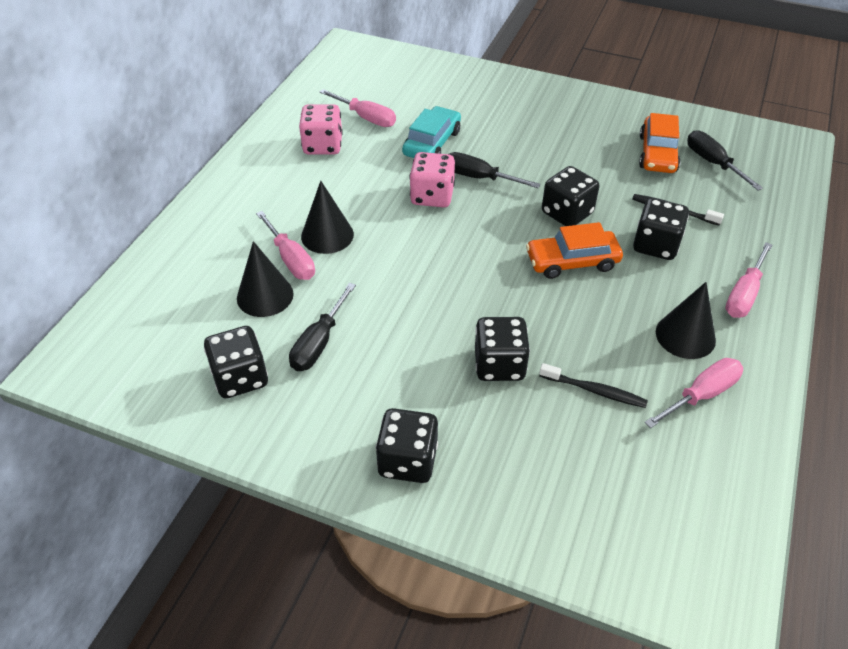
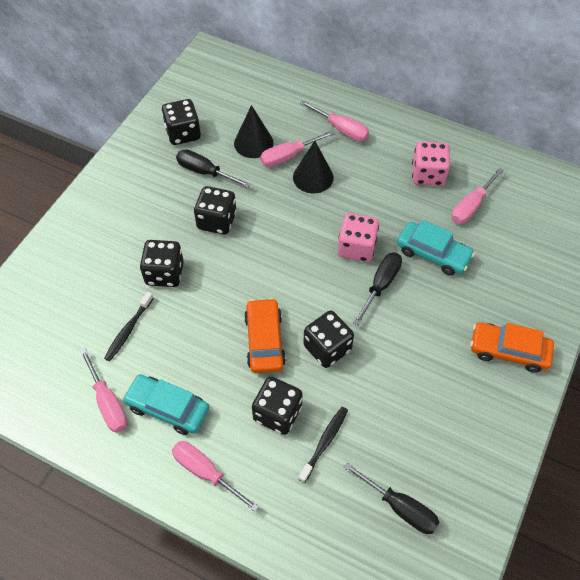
camera: 95 degrees right, 10 degrees up
(246, 214) = (341, 129): none -> pink screwdriver
(407, 460) = (99, 215): black dice -> black dice (217, 221)
(657, 154) = (417, 452): orange car -> orange car (509, 351)
(685, 336) = (168, 408): black cone -> turquoise car
(713, 163) = (399, 507): black screwdriver -> black screwdriver turned 60 degrees clockwise

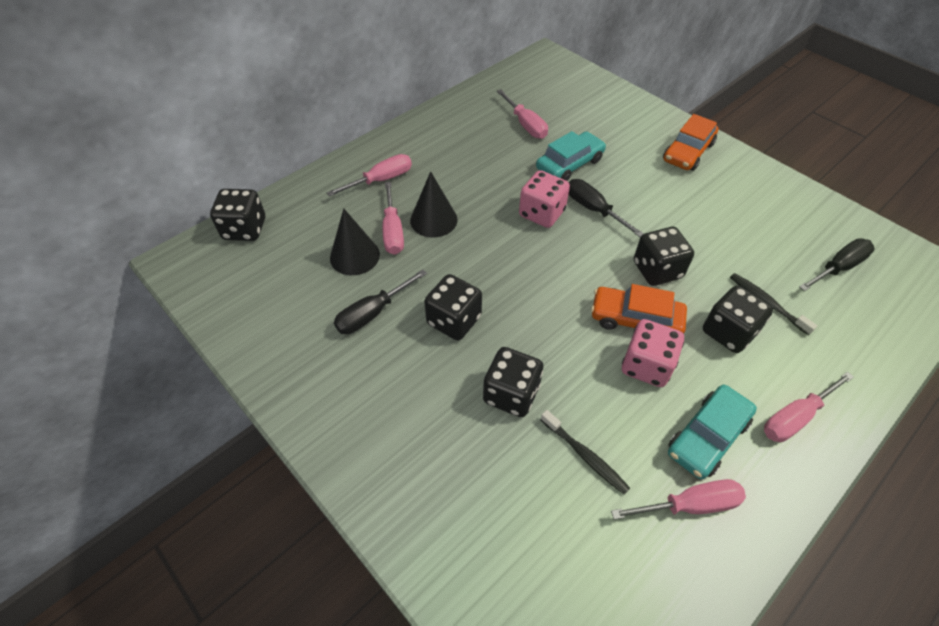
camera: 70 degrees left, 5 degrees down
(183, 133) = (296, 320): black dice -> black dice (245, 229)
(428, 175) = (475, 139): pink dice -> pink dice (646, 365)

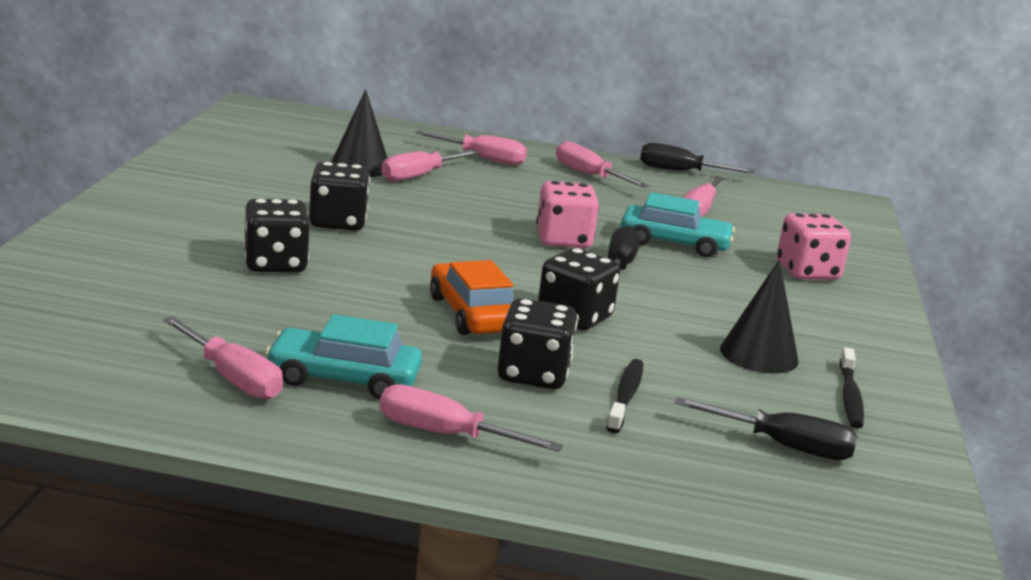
camera: 50 degrees right, 30 degrees down
(245, 229) = (328, 120): black dice -> none
(373, 313) = (298, 187): black screwdriver -> black screwdriver (681, 171)
(433, 220) = (464, 190): black cone -> black cone (759, 354)
(443, 143) = (589, 175): none -> pink screwdriver
(585, 456) = (237, 312): black toothbrush -> black toothbrush (850, 396)
(646, 365) = (407, 329): pink dice -> pink dice (807, 272)
(688, 152) = (834, 311): orange car -> none

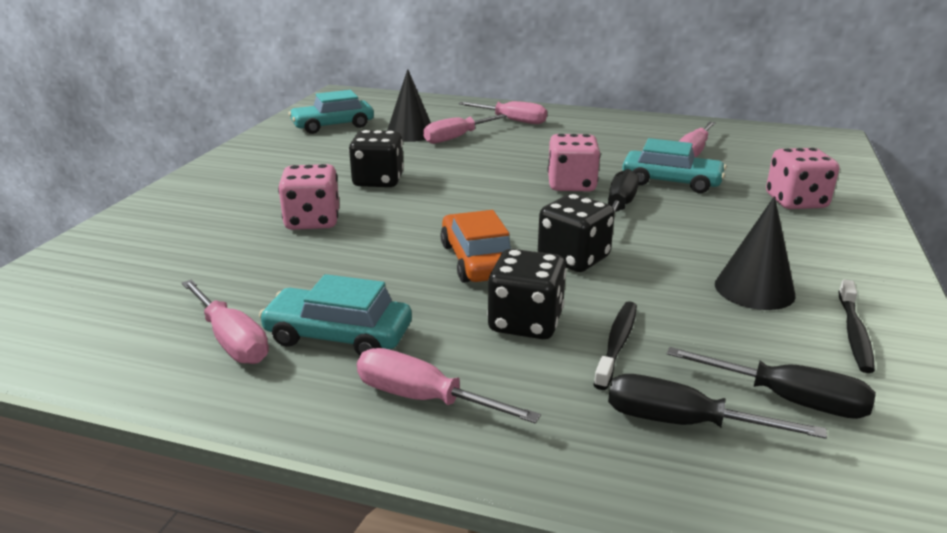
camera: 10 degrees right, 5 degrees up
(259, 150) = (333, 126): none -> turquoise car
(275, 264) = (313, 221): black dice -> pink dice
(589, 175) = (600, 128): pink screwdriver -> none
(681, 171) = (678, 120): black screwdriver -> black screwdriver (683, 423)

